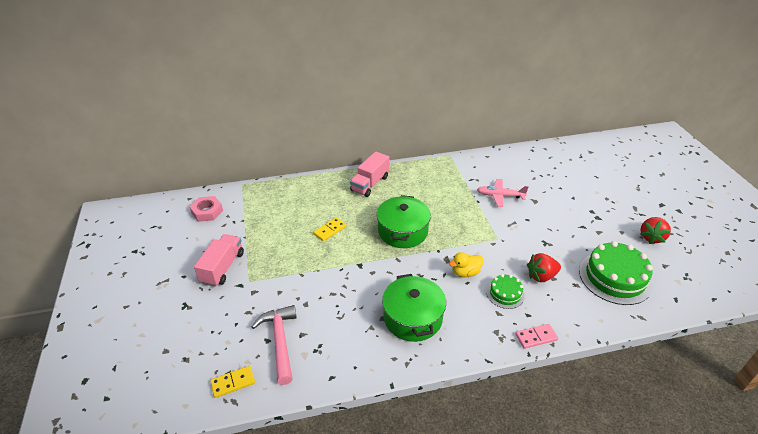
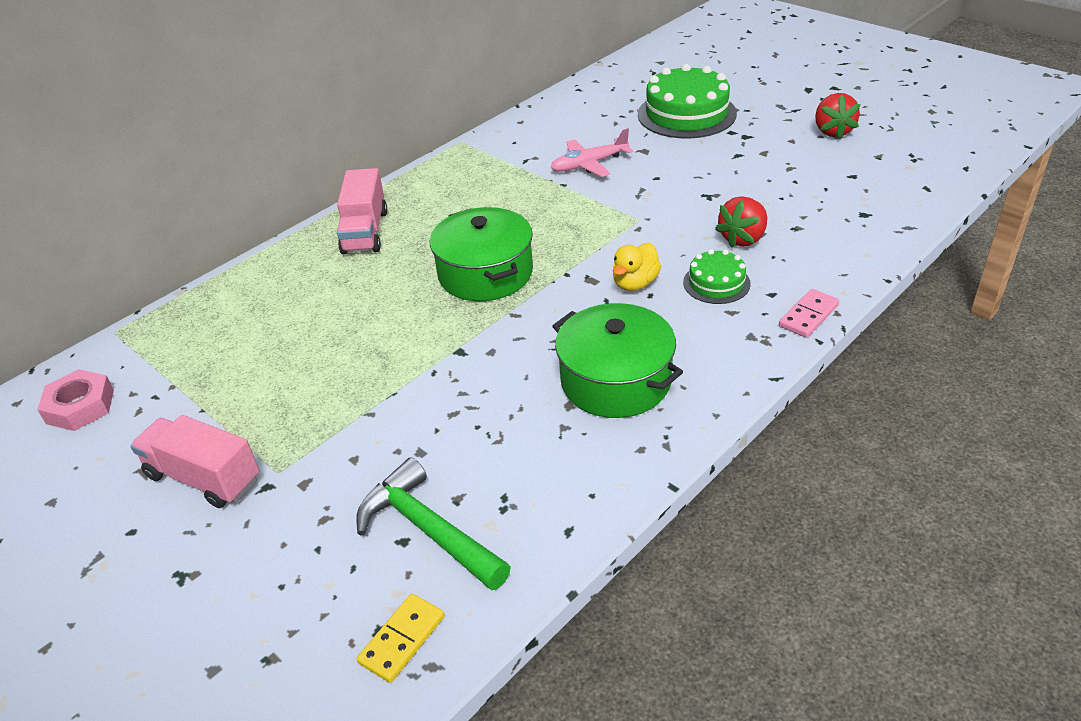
camera: 30 degrees left, 0 degrees up
(223, 268) = (203, 477): pink truck -> pink truck turned 45 degrees counterclockwise
(280, 341) = (428, 529): pink hammer -> green hammer
(330, 230) = (358, 327): yellow domino -> none
(615, 277) = (835, 197): green cake -> green cake (686, 114)

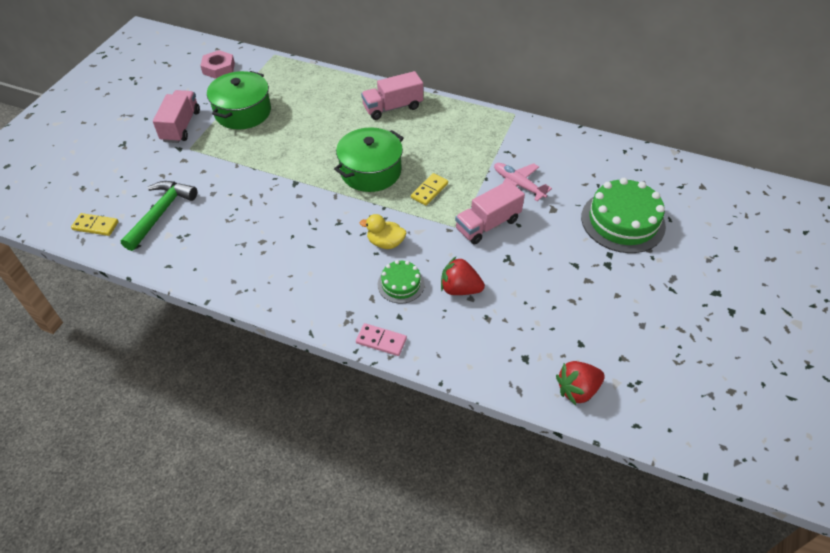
camera: 65 degrees right, 10 degrees up
(558, 230) = (429, 191): none -> yellow domino
(616, 380) = (287, 256): green pot -> green pot (243, 112)
(644, 198) = (487, 224): none -> pink truck
(832, 131) = (648, 320): red strawberry -> red strawberry (577, 390)

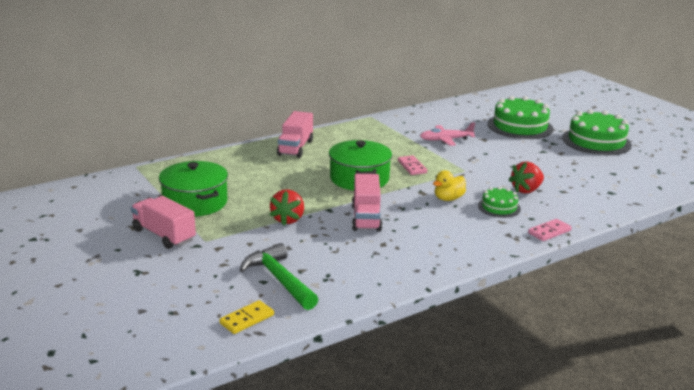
camera: 55 degrees left, 25 degrees down
(219, 68) = (107, 194): pink nut -> none
(429, 191) = (412, 167): yellow domino -> pink domino
(487, 224) = (473, 161): pink truck -> pink truck (366, 218)
(577, 390) = (651, 187): red strawberry -> red strawberry (288, 219)
(658, 298) = (596, 141): none -> green cake

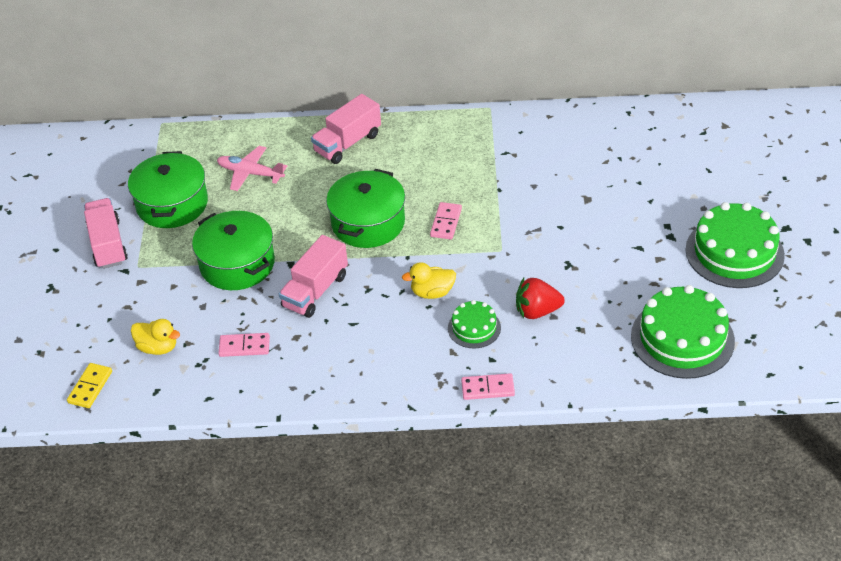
camera: 35 degrees right, 20 degrees up
(247, 319) = (90, 387): yellow domino -> yellow domino turned 60 degrees counterclockwise
(279, 279) = (158, 347): green hammer -> yellow duck
(288, 219) = (237, 264): red strawberry -> green pot
(350, 259) = (244, 346): none -> pink domino
(446, 140) = (537, 185): pink plane -> pink plane (250, 173)
(520, 126) = (663, 188): green cake -> green cake (682, 338)

